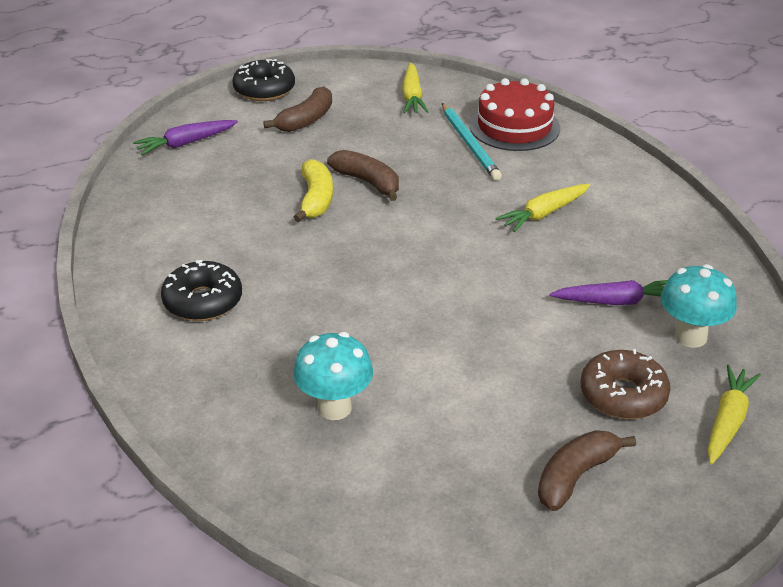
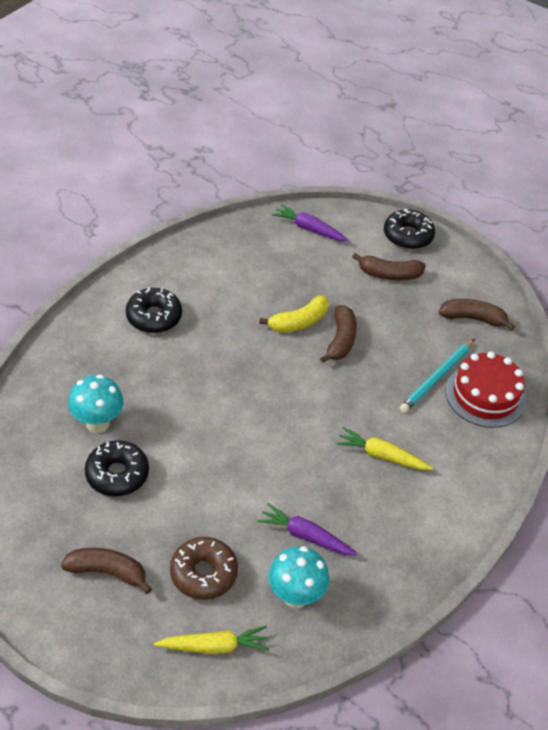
camera: 55 degrees right, 10 degrees up
(412, 96) = (473, 318): yellow carrot -> brown banana
(430, 417) = (117, 474): none -> black donut
(616, 301) = (305, 536): purple carrot -> purple carrot turned 150 degrees clockwise

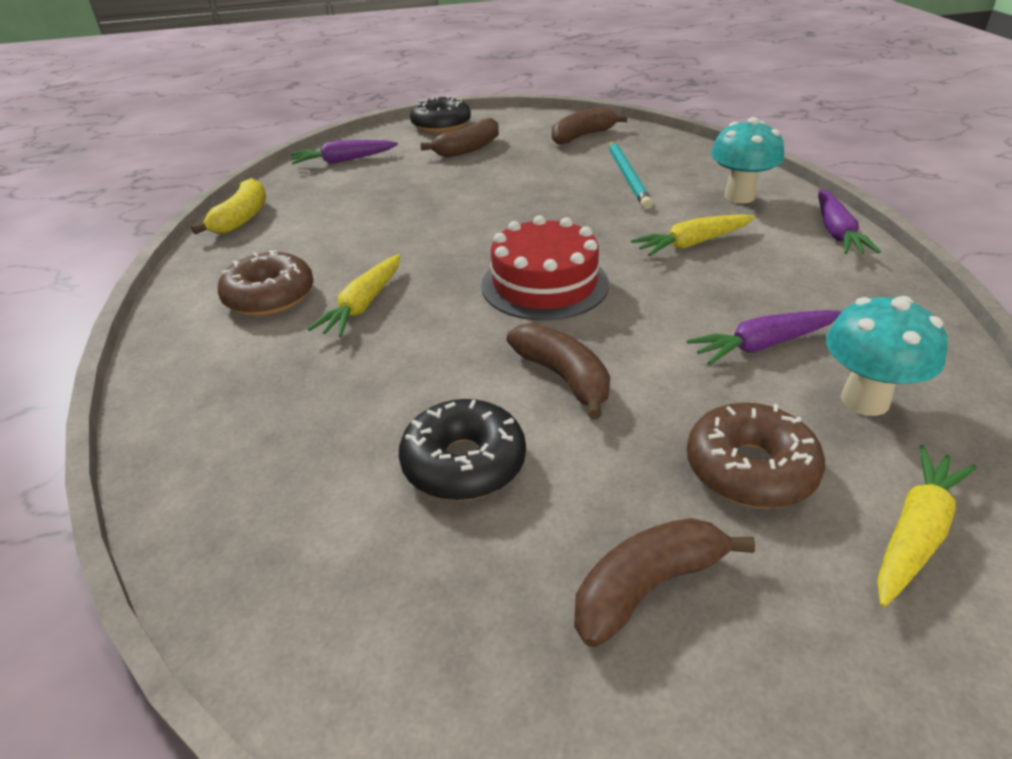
camera: 40 degrees left, 10 degrees down
(97, 423) = (348, 433): turquoise mushroom -> turquoise mushroom (739, 196)
(154, 317) = (270, 296): black donut -> brown donut
(183, 357) = (363, 305): none -> yellow carrot
(299, 322) = (443, 213): yellow banana -> yellow banana (242, 218)
(340, 340) = (505, 202): brown banana -> brown banana (564, 377)
(468, 518) = (836, 232): none -> purple carrot
(485, 395) = (682, 165): red cake -> red cake (544, 284)

